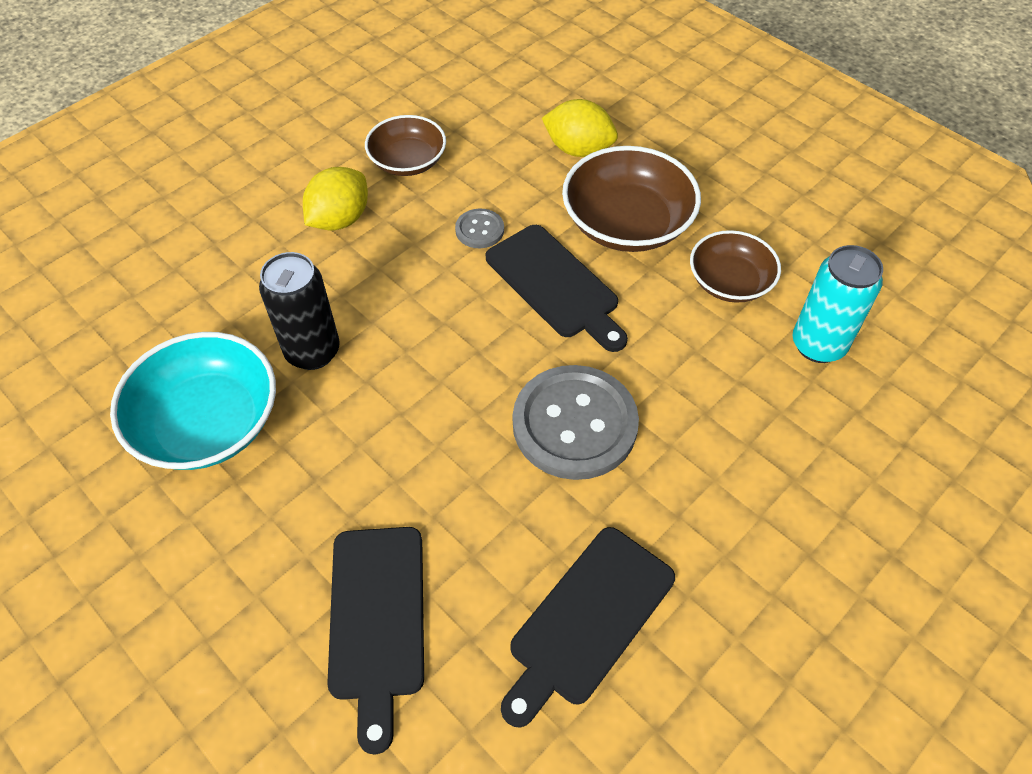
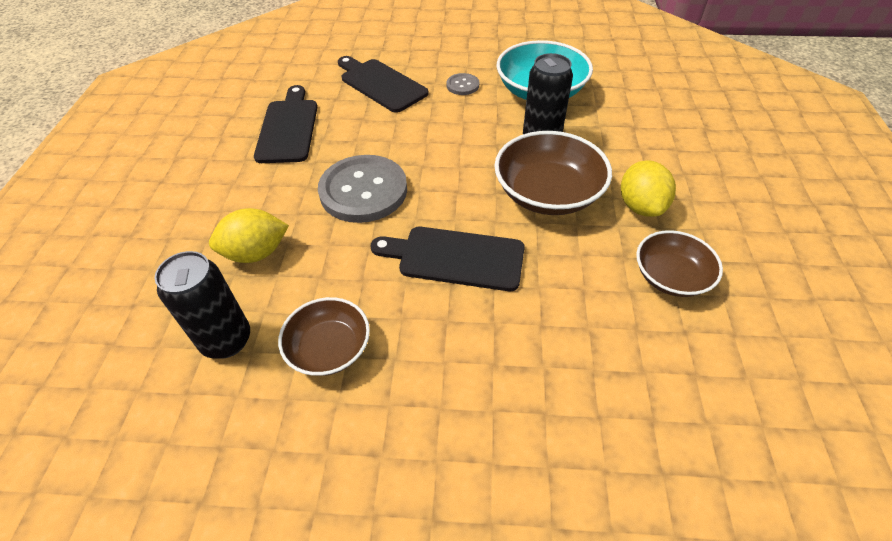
camera: 140 degrees right, 5 degrees down
(479, 230) = (550, 261): grey button -> grey button (462, 85)
(578, 149) = (570, 394): yellow lemon -> yellow lemon (256, 253)
(627, 223) = (453, 344): brown bowl -> brown bowl (548, 193)
(818, 345) = (226, 340): turquoise can -> black can

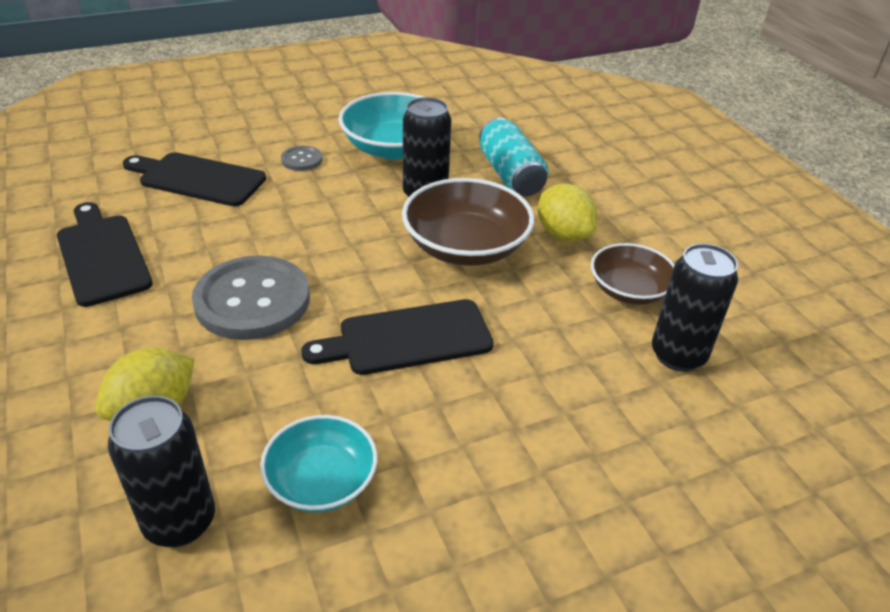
camera: 30 degrees left, 10 degrees down
(329, 348) = (321, 481): brown bowl -> turquoise bowl
(626, 138) = (510, 175): none -> turquoise can
(680, 353) = (678, 355): none -> black can

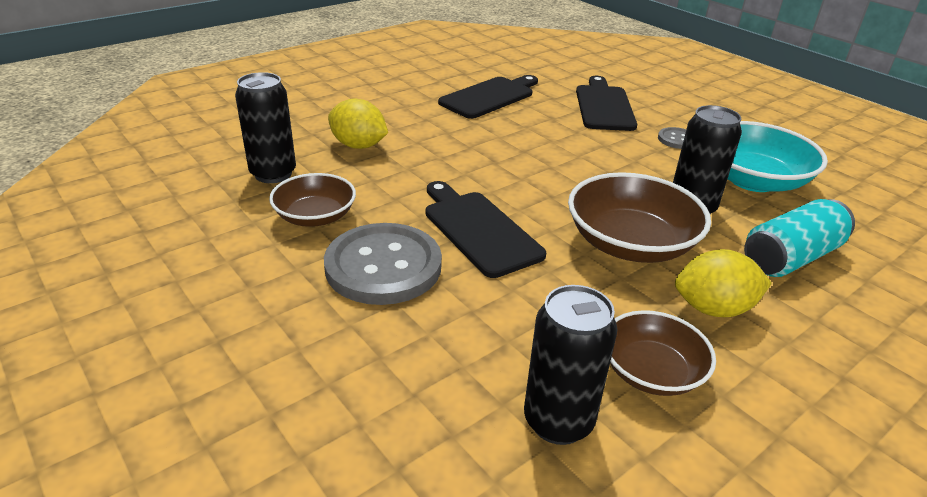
camera: 75 degrees right, 5 degrees down
(252, 300) = (481, 155): grey button -> grey button (383, 266)
(321, 481) = (315, 216): turquoise bowl -> brown bowl
(563, 234) = (713, 309): yellow lemon -> yellow lemon turned 45 degrees clockwise

